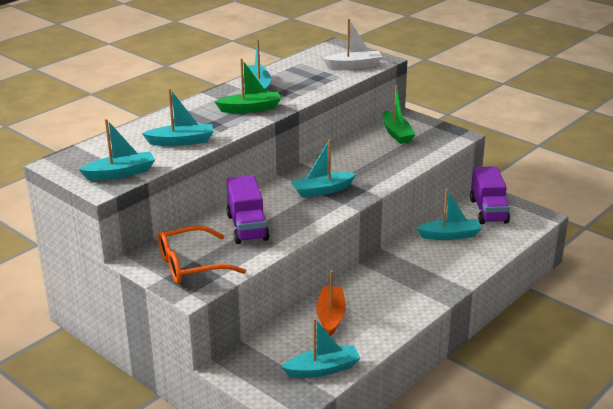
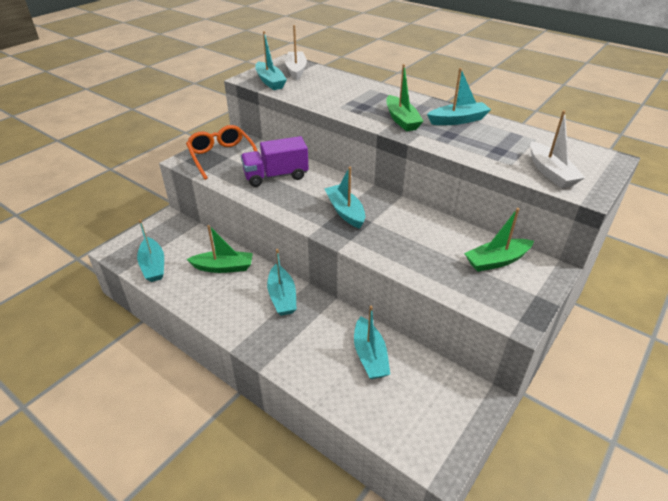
camera: 85 degrees right, 10 degrees up
(91, 157) = (296, 70): none -> white boat
(181, 141) = (326, 97): turquoise boat -> turquoise boat (282, 297)
(331, 316) = (223, 267): orange boat -> green boat
(488, 211) = (437, 399): purple truck -> none

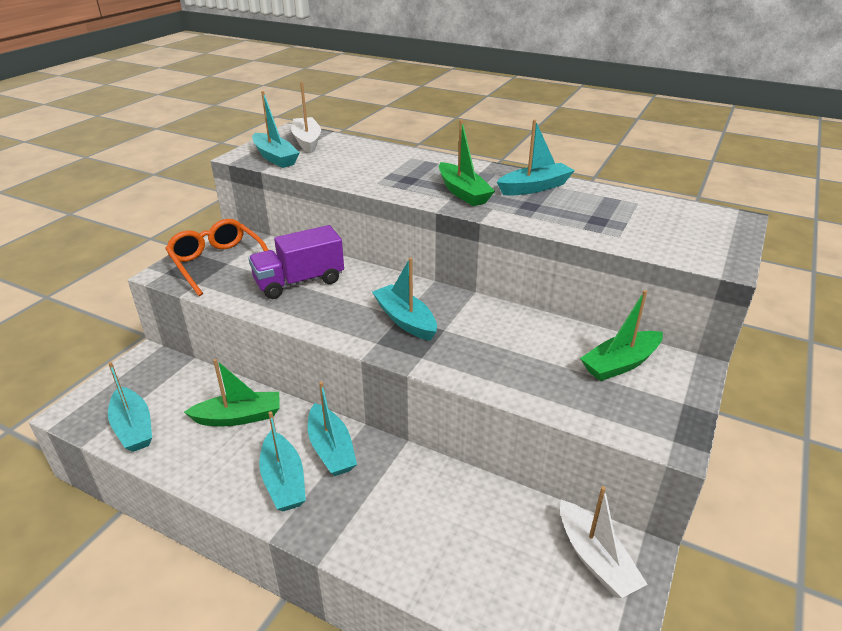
camera: 10 degrees left, 5 degrees down
(370, 356) = (471, 517): turquoise boat -> turquoise boat (283, 481)
(550, 172) = (670, 242): white boat -> white boat (595, 559)

